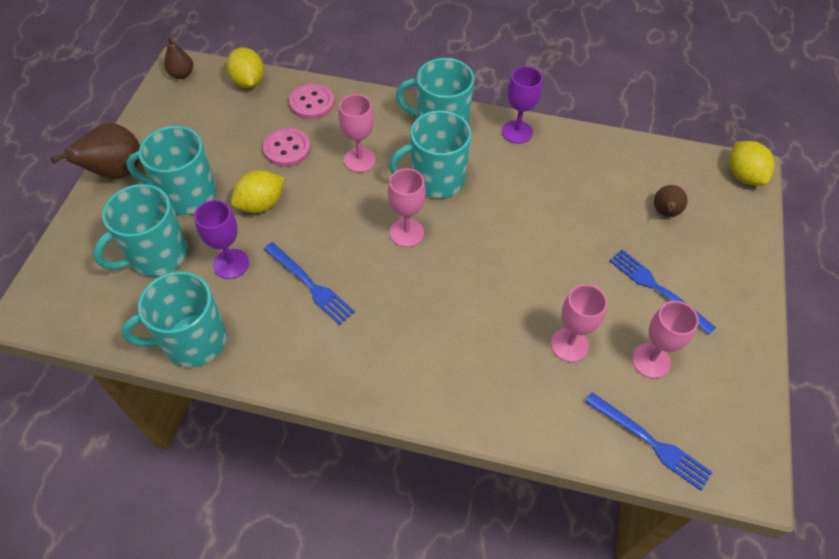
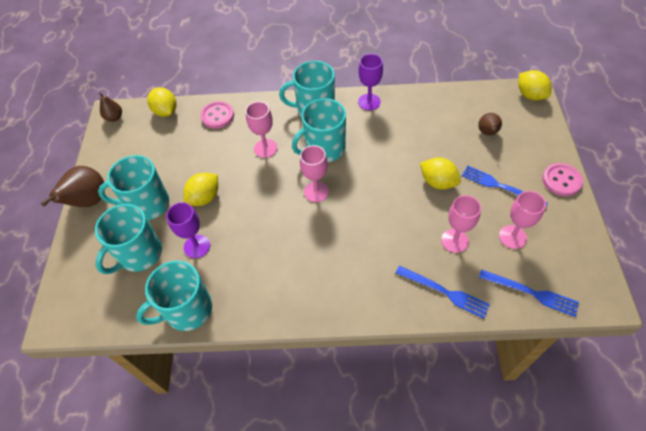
camera: 10 degrees left, 0 degrees up
(287, 149) = (210, 153): pink button -> pink button (561, 180)
(310, 284) = (259, 246): blue fork -> blue fork (444, 292)
(573, 261) = (438, 182): none -> yellow lemon

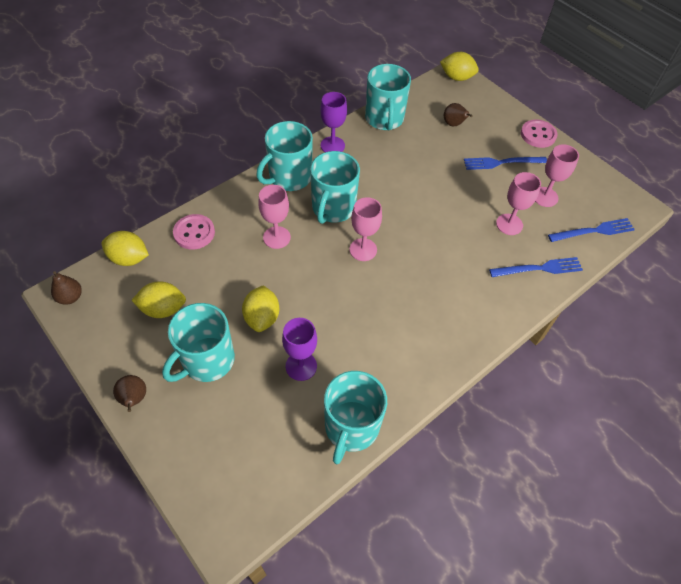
camera: 45 degrees left, 0 degrees up
(89, 201) = (134, 399): brown pear -> brown pear, size x0.57
(139, 254) = (249, 412): turquoise mug -> turquoise mug (384, 119)
(438, 182) = (454, 185): yellow lemon -> yellow lemon (163, 309)

